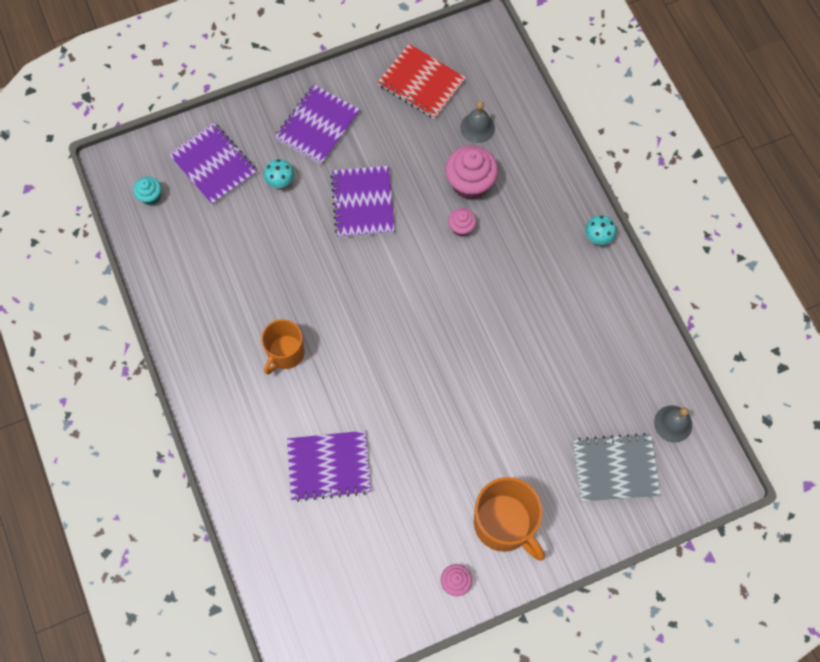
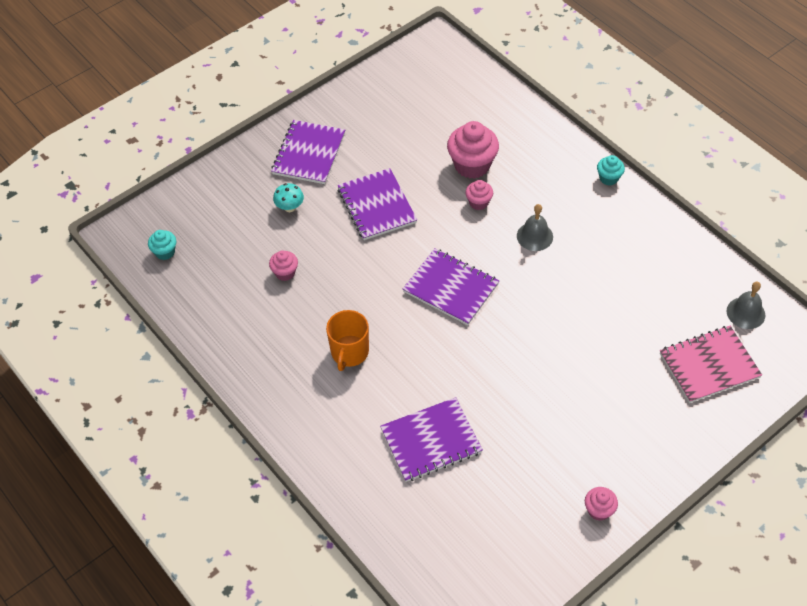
camera: 15 degrees left, 15 degrees down
(214, 165) = (219, 210): purple notebook -> purple notebook (451, 288)
(253, 251) = (285, 273): none -> pink cupcake
(421, 83) = (394, 96): red notebook -> none
(477, 127) = (460, 119): grey bell -> grey bell (534, 236)
(504, 524) = (624, 444): orange mug -> none
(598, 237) = (608, 178): turquoise mushroom -> turquoise cupcake
(615, 468) = (709, 365): grey notebook -> pink notebook

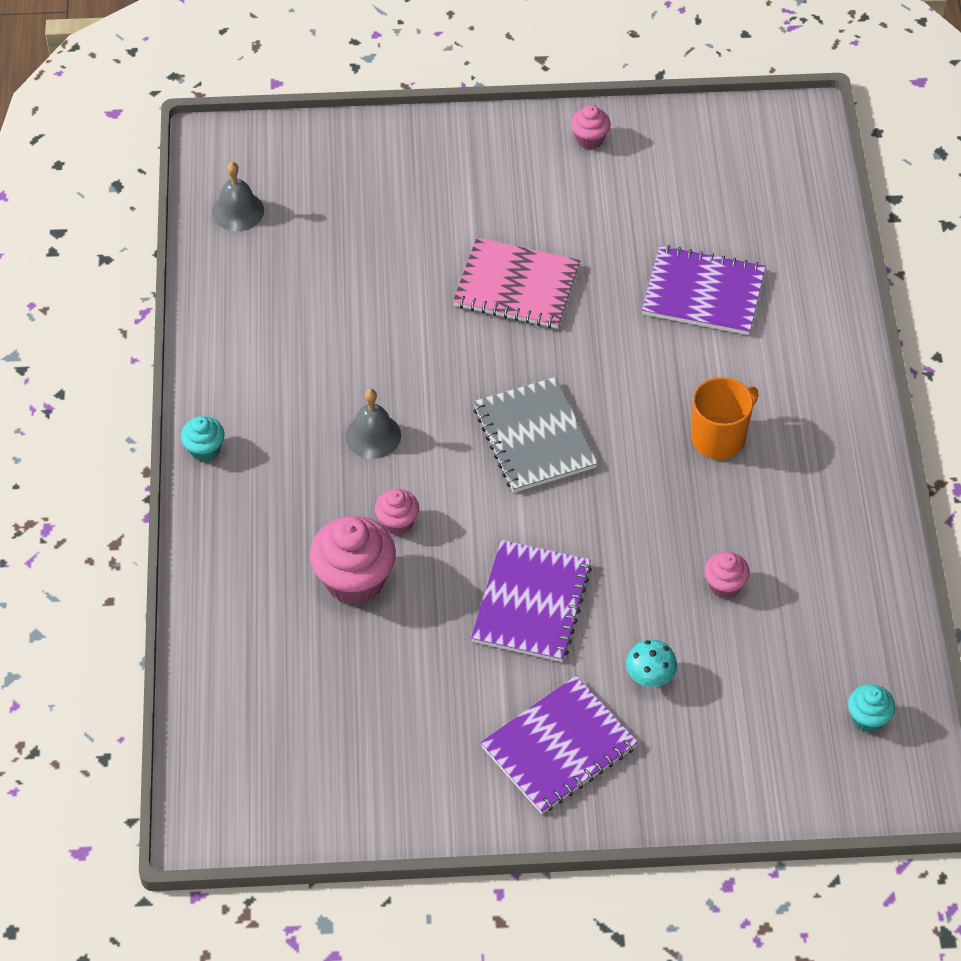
camera: 145 degrees left, 0 degrees up
(451, 288) = (534, 437): purple notebook -> grey notebook
(709, 365) = (338, 189): pink notebook -> pink notebook (516, 286)

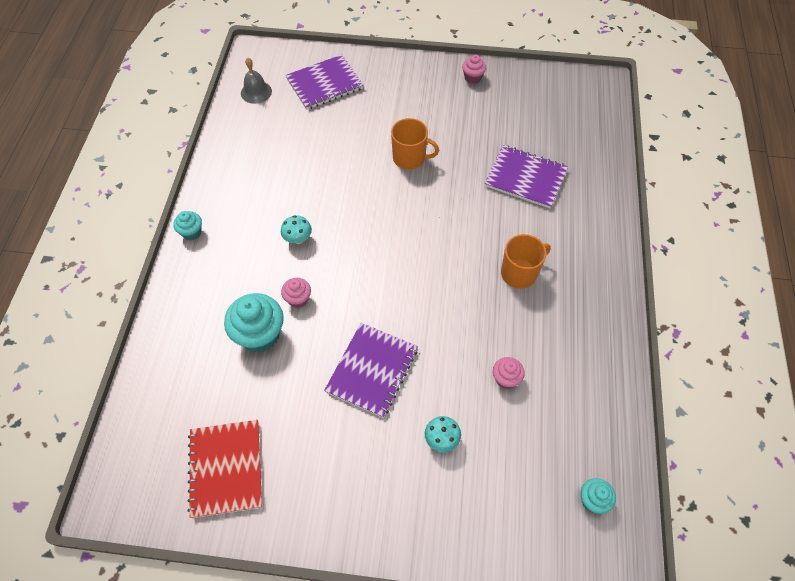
camera: 10 degrees right, 5 degrees up
(354, 580) = (260, 334): pink cupcake -> turquoise cupcake
(358, 759) = (226, 468): none -> red notebook
(373, 435) = (298, 239): grey bell -> turquoise mushroom
(516, 286) = (410, 158): pink notebook -> orange mug
(534, 437) = (399, 255): grey notebook -> none
(559, 747) = (367, 484): purple notebook -> purple notebook (325, 84)

